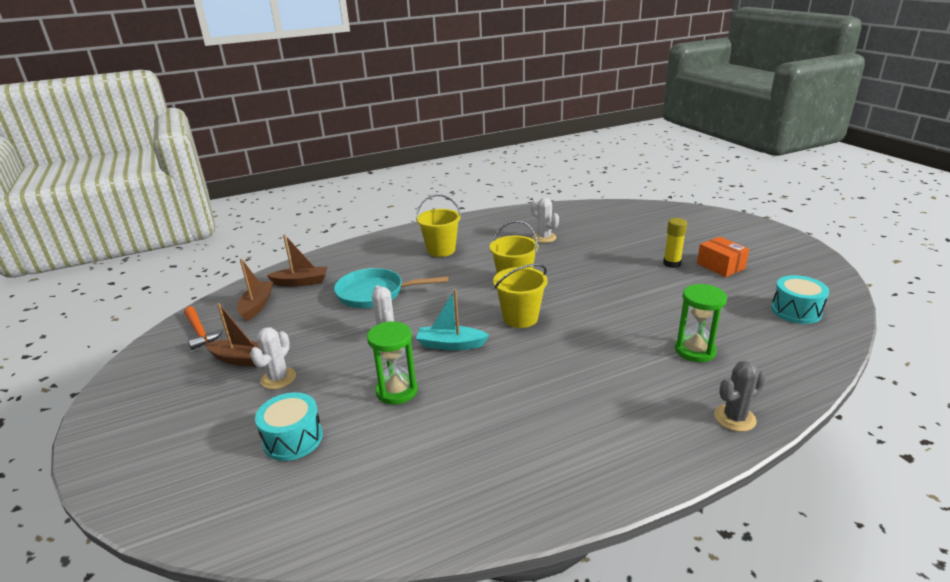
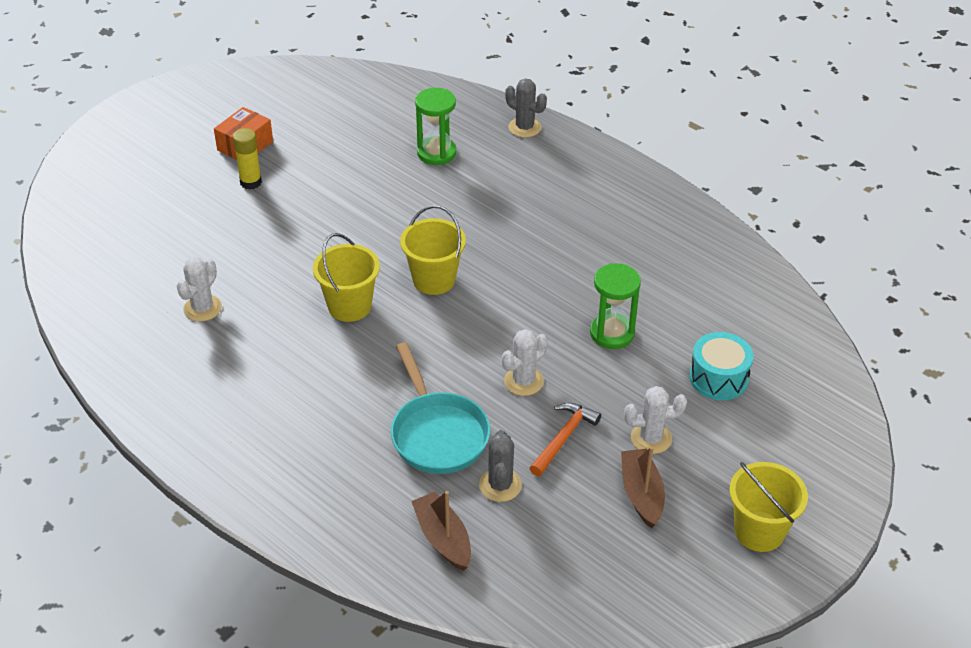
camera: 115 degrees left, 15 degrees up
(200, 332) = (618, 580): orange hammer -> orange hammer (564, 438)
(257, 305) = (528, 555): brown boat -> none
(313, 307) = (500, 485): none -> grey cactus
(441, 250) = (280, 411): yellow bucket -> yellow bucket (759, 531)
(451, 345) = (514, 320): turquoise boat -> none
(796, 311) = (332, 97): turquoise drum -> none

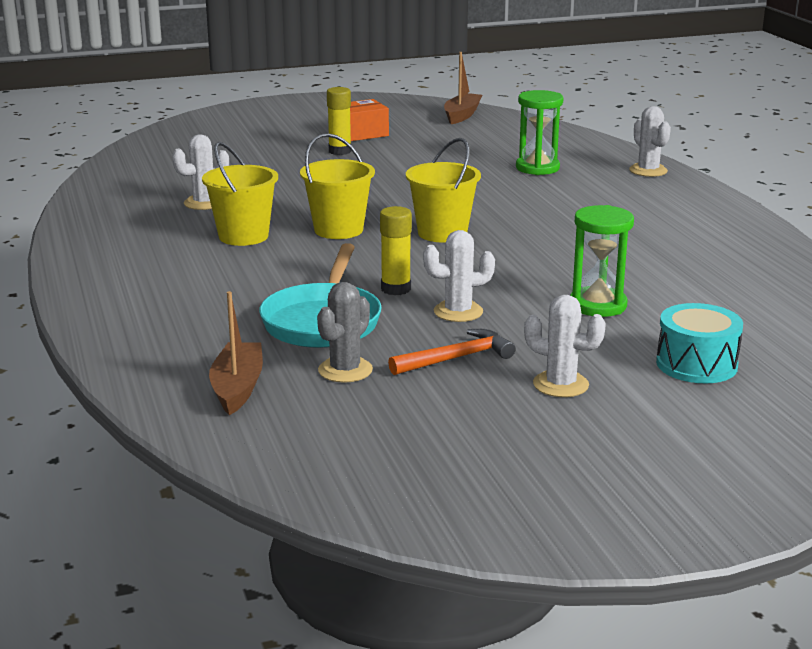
camera: 30 degrees right, 20 degrees down
(457, 370) = (396, 289): none -> yellow glue stick
(524, 127) = (648, 171): grey cactus -> white cactus
(641, 494) = (501, 420): brown boat -> brown boat (462, 115)
(759, 531) = (623, 491): yellow bucket -> yellow bucket (243, 236)

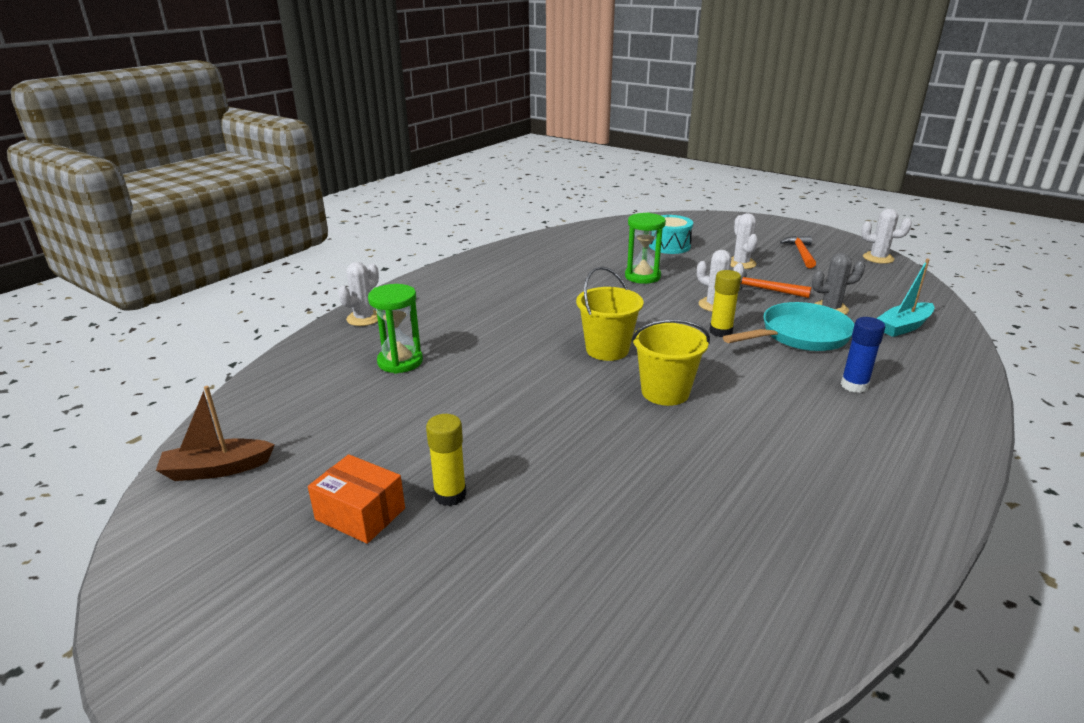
camera: 125 degrees left, 5 degrees up
(204, 203) = (719, 499): white cactus -> white cactus (878, 258)
(209, 299) = (854, 386): none -> blue glue stick
(237, 388) = (903, 326): brown boat -> turquoise boat
(243, 236) = (747, 430): yellow bucket -> none
(540, 454) = (801, 253): none -> orange hammer

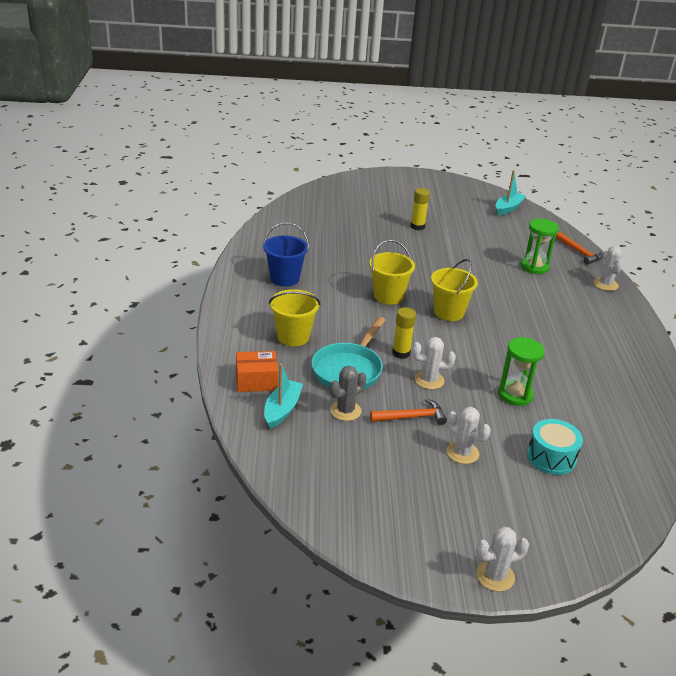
camera: 140 degrees right, 5 degrees up
(217, 469) = (508, 208): brown boat -> turquoise boat
(360, 514) = (437, 213): orange box -> orange box (256, 381)
(801, 253) = (426, 502): orange hammer -> orange hammer (579, 252)
(821, 476) = (284, 278): none -> blue bucket
(854, 386) = (293, 337): blue glue stick -> yellow bucket
(878, 258) = (346, 529): white cactus -> white cactus (495, 576)

